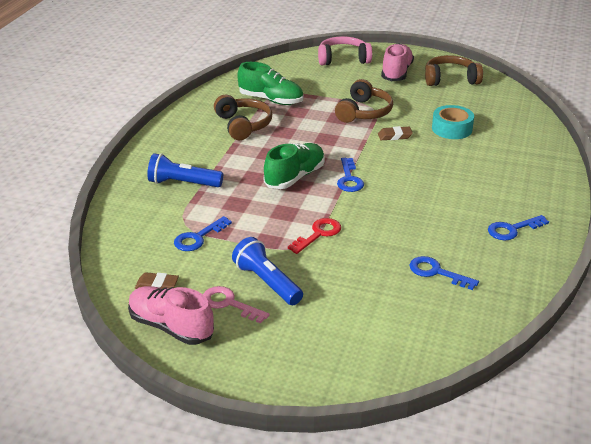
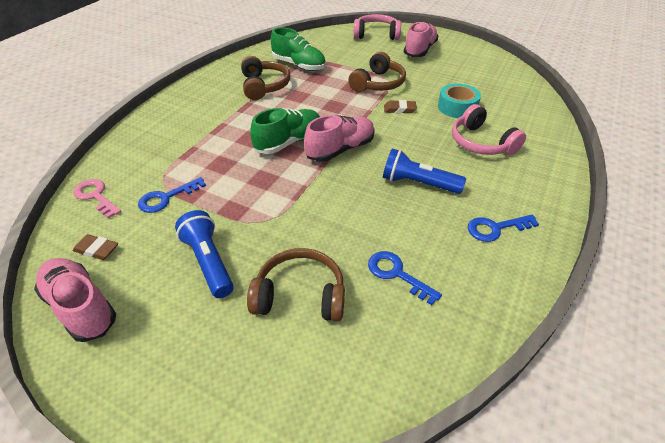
camera: 10 degrees right, 10 degrees up
(182, 183) = (182, 137): blue flashlight -> blue flashlight (418, 183)
(229, 303) = (156, 284): pink key -> pink key (96, 196)
(318, 234) = (286, 208): red key -> none
(349, 179) = (340, 149): blue key -> pink shoe
(450, 79) = (468, 60): brown headphones -> brown headphones (300, 295)
(483, 160) = (481, 143): none -> pink headphones

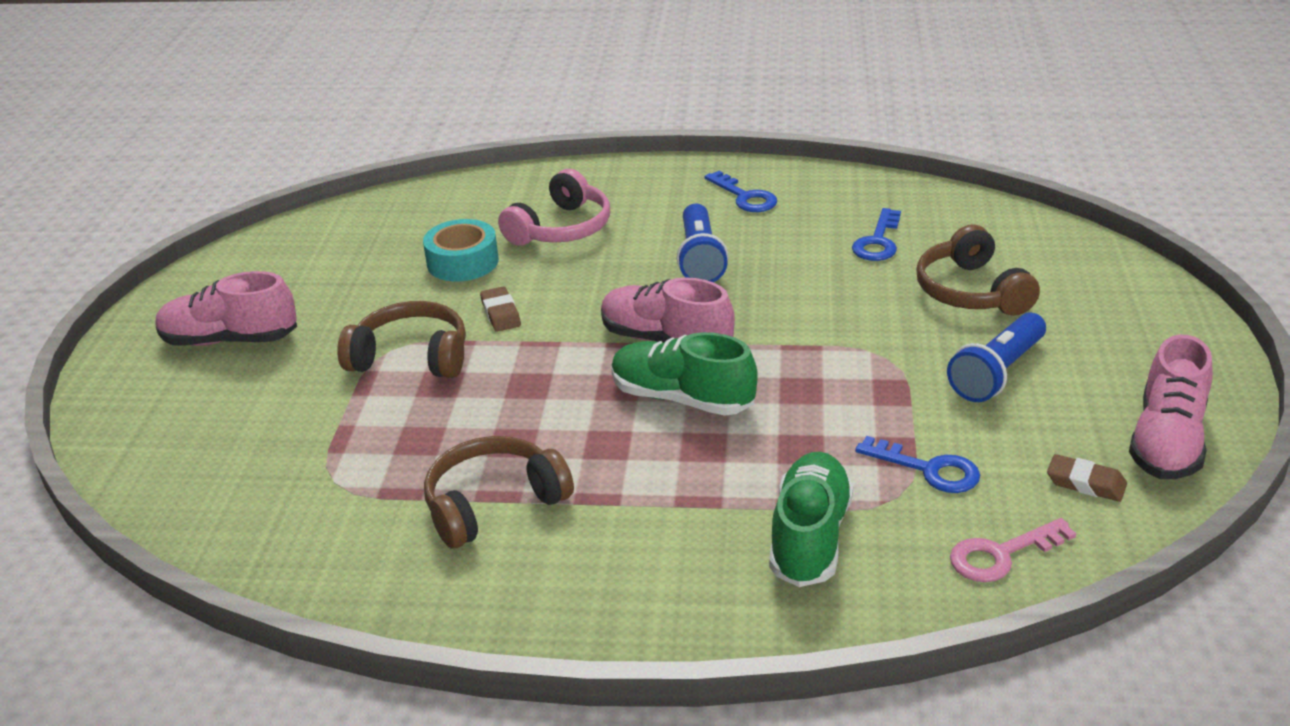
camera: 110 degrees left, 10 degrees down
(96, 196) = (1001, 555): pink key -> pink key turned 45 degrees clockwise
(97, 250) = (1086, 483): brown eraser -> brown eraser turned 60 degrees counterclockwise
(299, 65) = (366, 487): green shoe -> green shoe (810, 538)
(376, 35) = (149, 417): pink headphones -> none

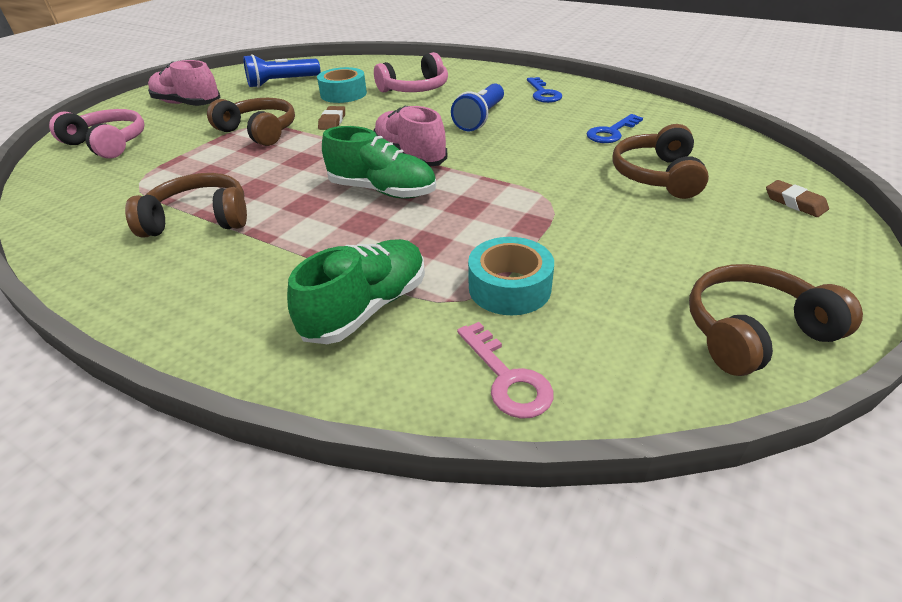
camera: 25 degrees right, 5 degrees up
(194, 439) = (108, 144): none -> pink headphones
(682, 399) = (382, 191): green shoe -> green shoe turned 150 degrees clockwise
(929, 469) = (509, 287): blue key -> turquoise tape
(997, 373) = (630, 234): blue flashlight -> blue flashlight (281, 82)
(1001, 555) = (507, 378): pink key -> pink key turned 120 degrees counterclockwise
(1086, 483) = (641, 342): brown eraser -> brown eraser (794, 202)
(1167, 441) = (753, 331): pink shoe -> brown headphones

